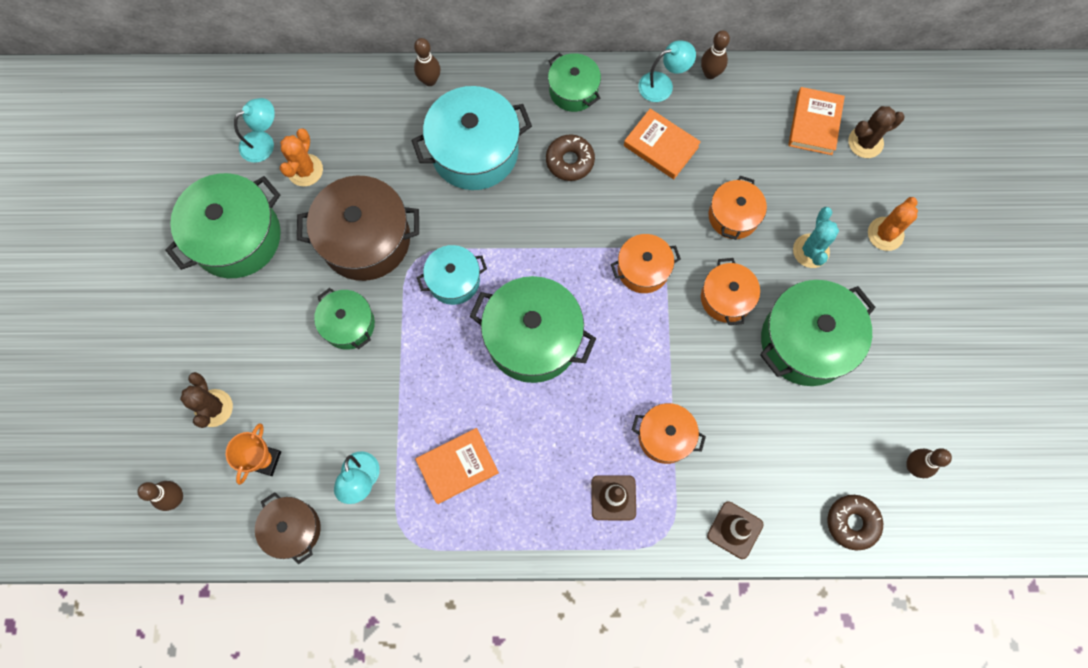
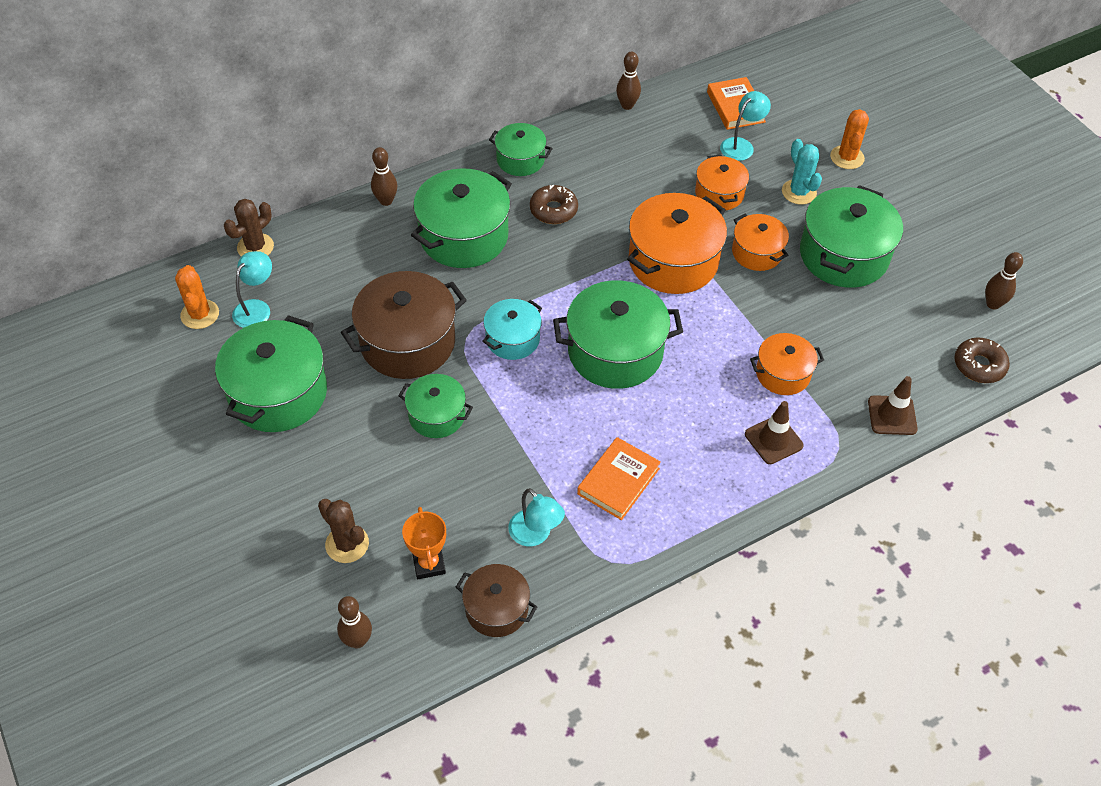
camera: 30 degrees left, 20 degrees down
(305, 170) = (312, 313): orange cactus -> orange cactus (200, 314)
(474, 151) = (463, 236): turquoise pot -> green pot
(643, 269) = (673, 261): orange pot -> orange pot, size x1.75
(661, 146) = (623, 170): orange book -> none
(662, 85) = (593, 127): turquoise lamp -> turquoise lamp (741, 145)
(865, 142) = (784, 104): brown cactus -> brown cactus (255, 247)

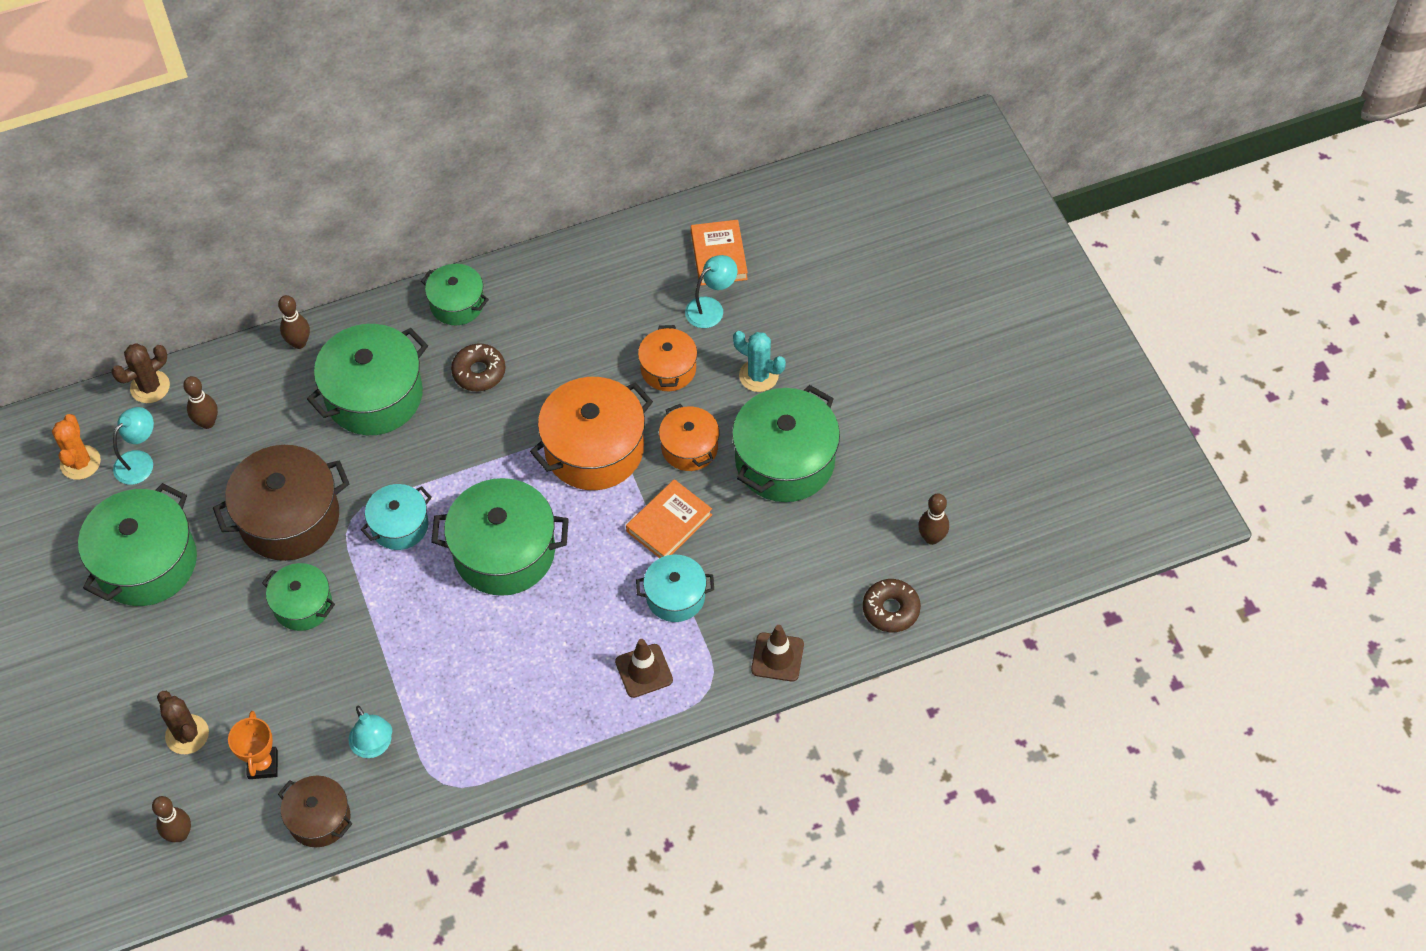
camera: 10 degrees right, 5 degrees up
(618, 481) = (471, 698): orange book -> orange book (669, 523)
(627, 105) = (594, 242): brown bowling pin -> brown bowling pin (207, 422)
(782, 374) = (675, 596): orange pot -> turquoise pot
(799, 192) = (758, 375): turquoise cactus -> turquoise cactus turned 45 degrees counterclockwise
(847, 157) = (827, 335): orange cactus -> none

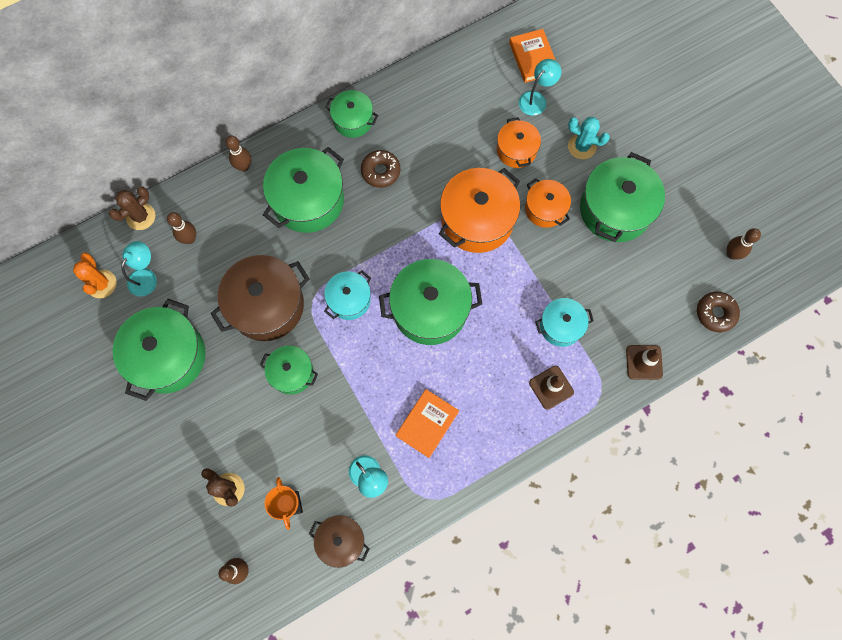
camera: 10 degrees left, 15 degrees up
(669, 523) = (543, 269): orange book -> orange book (427, 424)

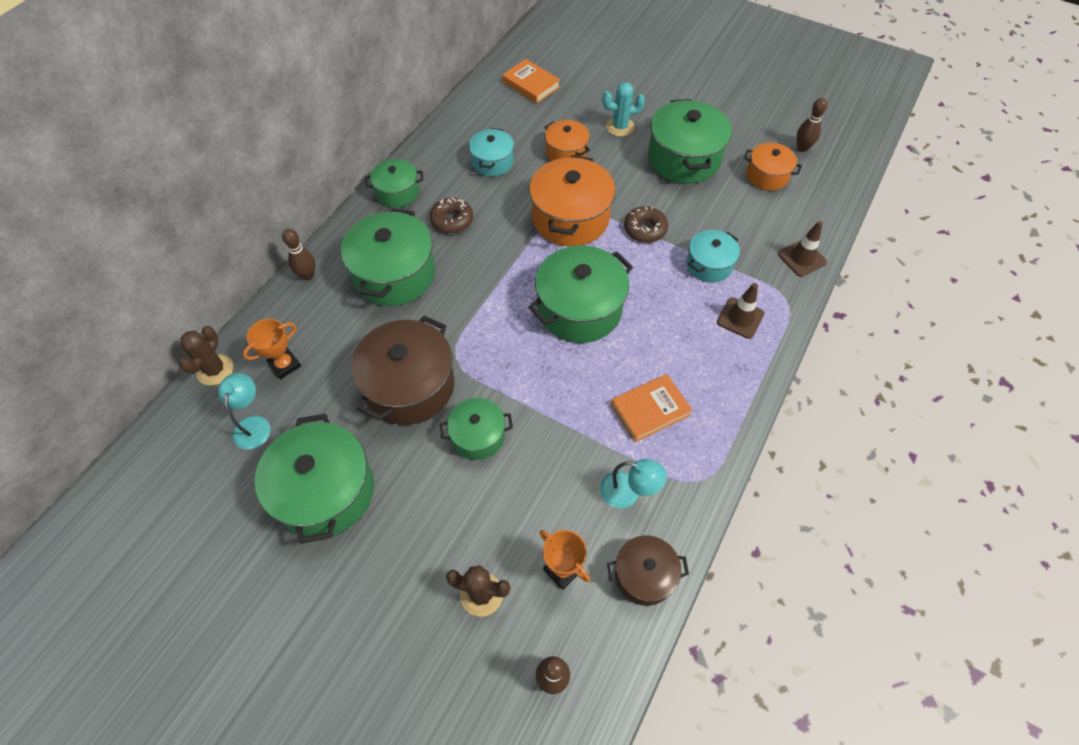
camera: 30 degrees left, 15 degrees down
(101, 284) = (202, 458): orange cactus -> none
(189, 239) = (285, 365): brown bowling pin -> orange trophy
(349, 300) = (494, 339): turquoise pot -> turquoise pot (492, 162)
(427, 424) = (650, 410): orange book -> orange book turned 60 degrees clockwise
(536, 99) = (555, 110): turquoise lamp -> none
(545, 209) = (624, 184): orange pot -> orange pot (767, 176)
(715, 313) = (827, 194): brown donut -> brown donut (645, 229)

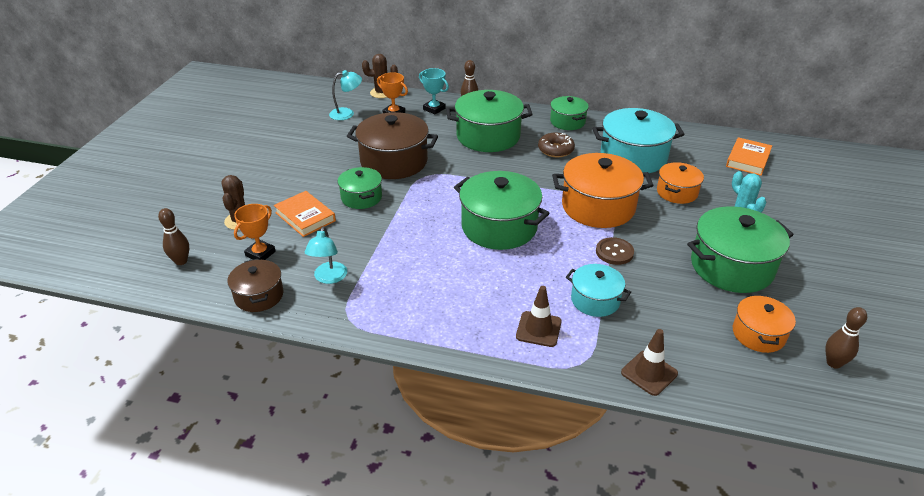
camera: 75 degrees right, 20 degrees down
(297, 316) = (434, 109): none -> turquoise trophy
(325, 491) = (306, 147): green pot -> none
(492, 162) = (633, 157): turquoise pot -> turquoise pot, size x1.75
(645, 229) = (614, 252): brown donut -> brown button
(650, 410) = (410, 280): orange book -> orange book (305, 217)

